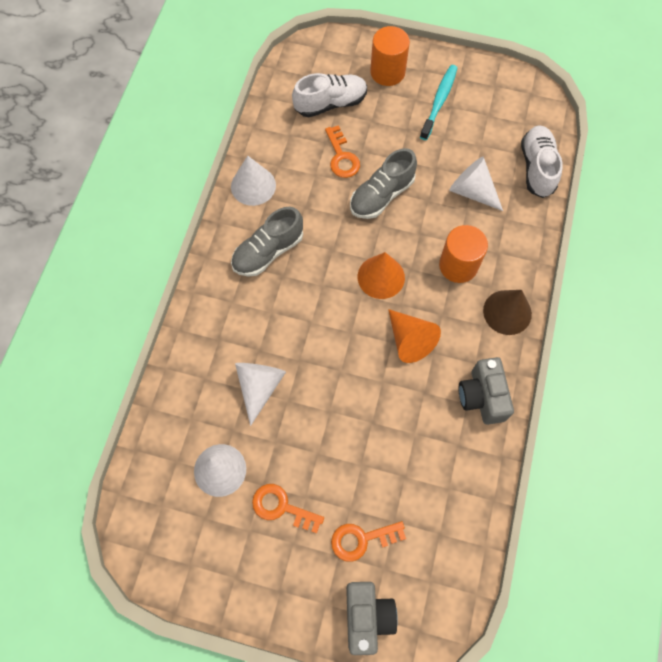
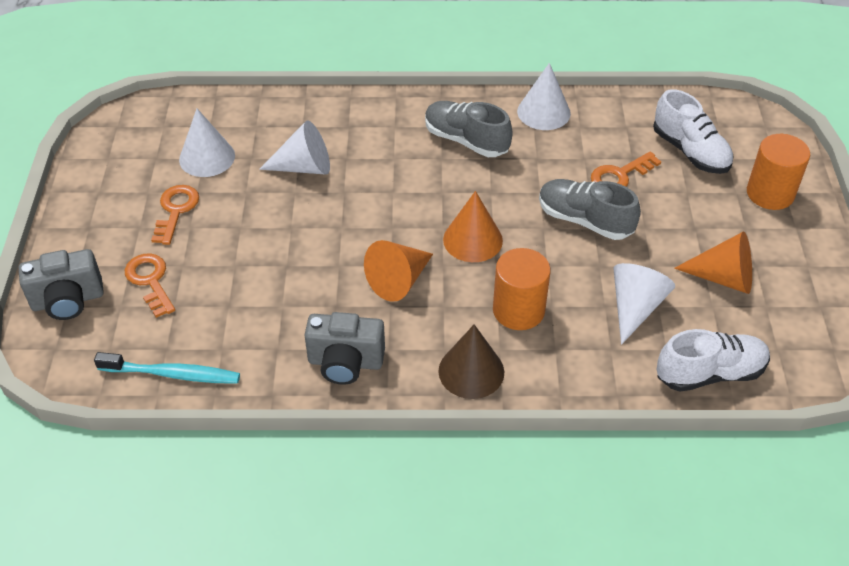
camera: 75 degrees right, 20 degrees down
(439, 101) = (756, 251): turquoise toothbrush -> turquoise toothbrush (173, 374)
(458, 130) = (723, 278): none -> orange cone
(482, 397) = (345, 362): grey camera -> grey camera turned 150 degrees counterclockwise

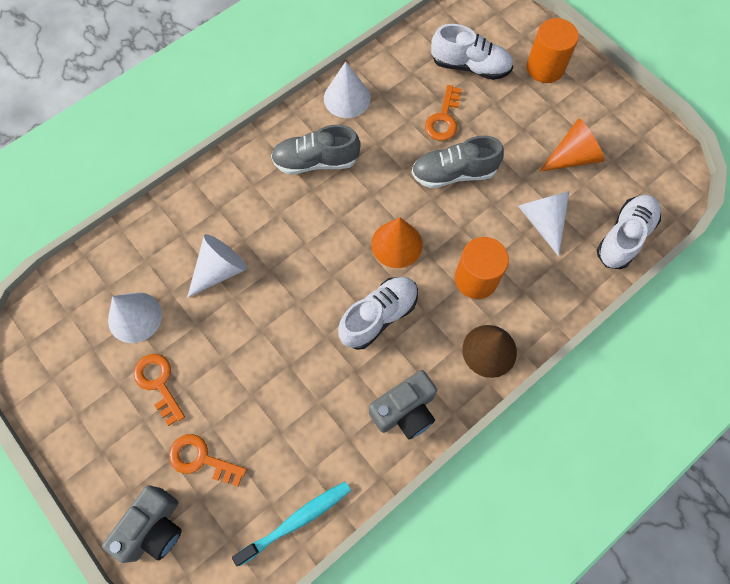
camera: 40 degrees left, 20 degrees up
(399, 280) = (378, 316): orange cone -> white shoe

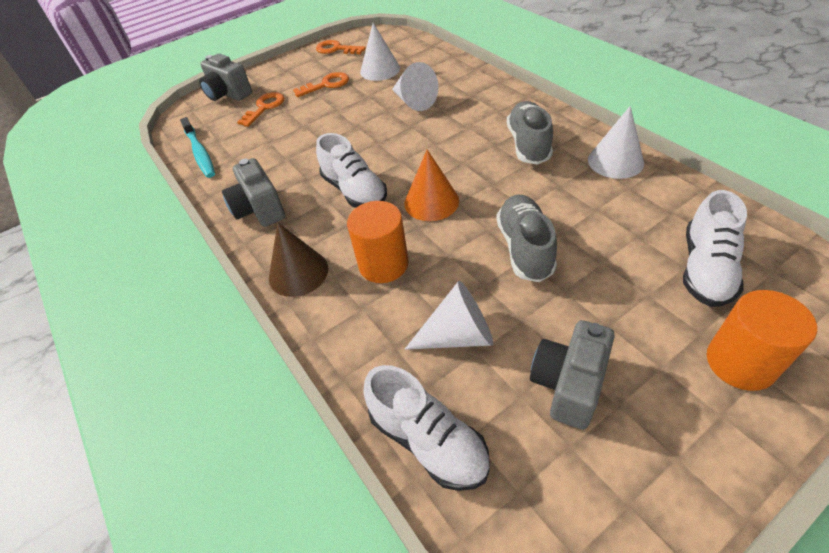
camera: 100 degrees right, 20 degrees down
(443, 118) = (606, 240): orange key -> orange key (336, 49)
(573, 157) = (568, 385): orange cone -> grey camera

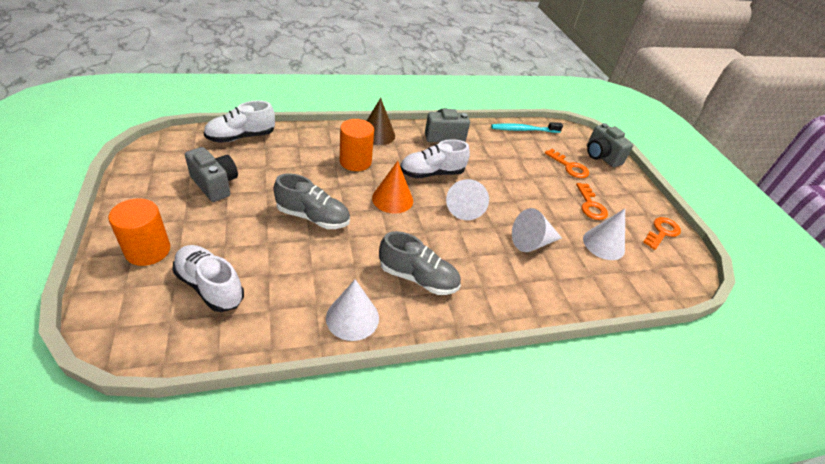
camera: 100 degrees right, 5 degrees down
(228, 94) = (601, 156): grey camera -> grey camera turned 90 degrees counterclockwise
(458, 335) = (281, 166): white cone -> white cone (464, 207)

